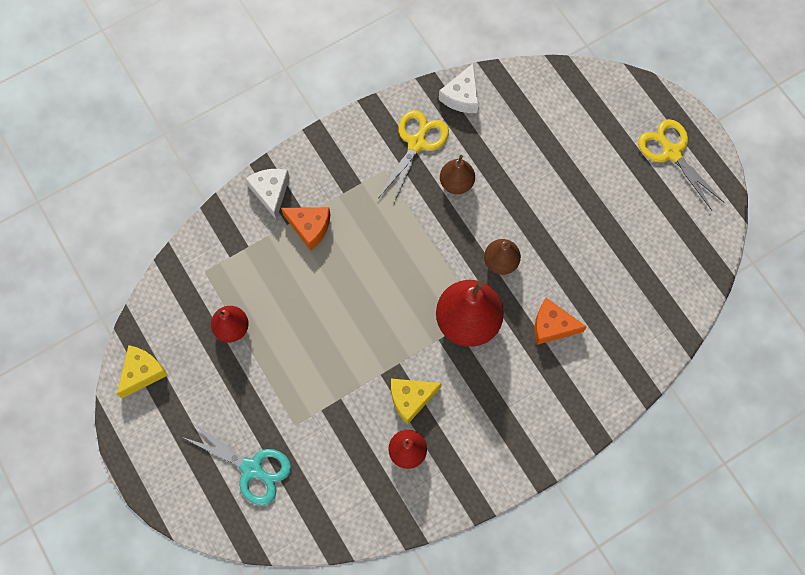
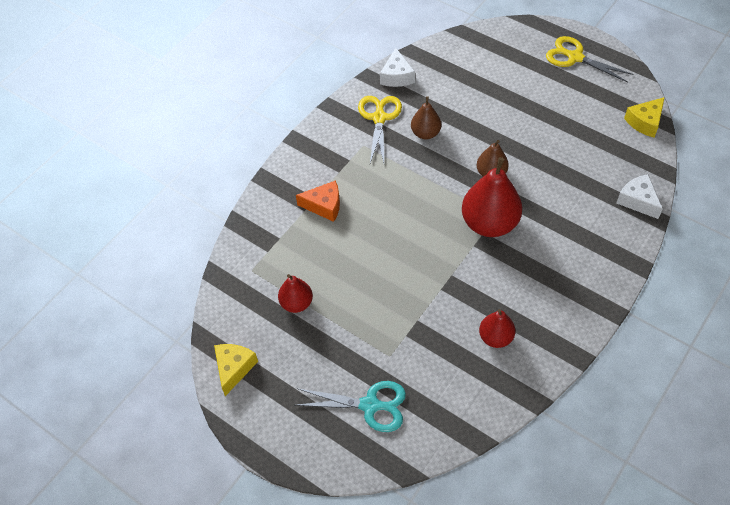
camera: 20 degrees left, 15 degrees down
(271, 192) = (279, 193): white cheese -> white cheese (638, 201)
(411, 399) = (476, 297): yellow cheese -> yellow cheese (645, 122)
(552, 326) = (557, 202): orange cheese -> none

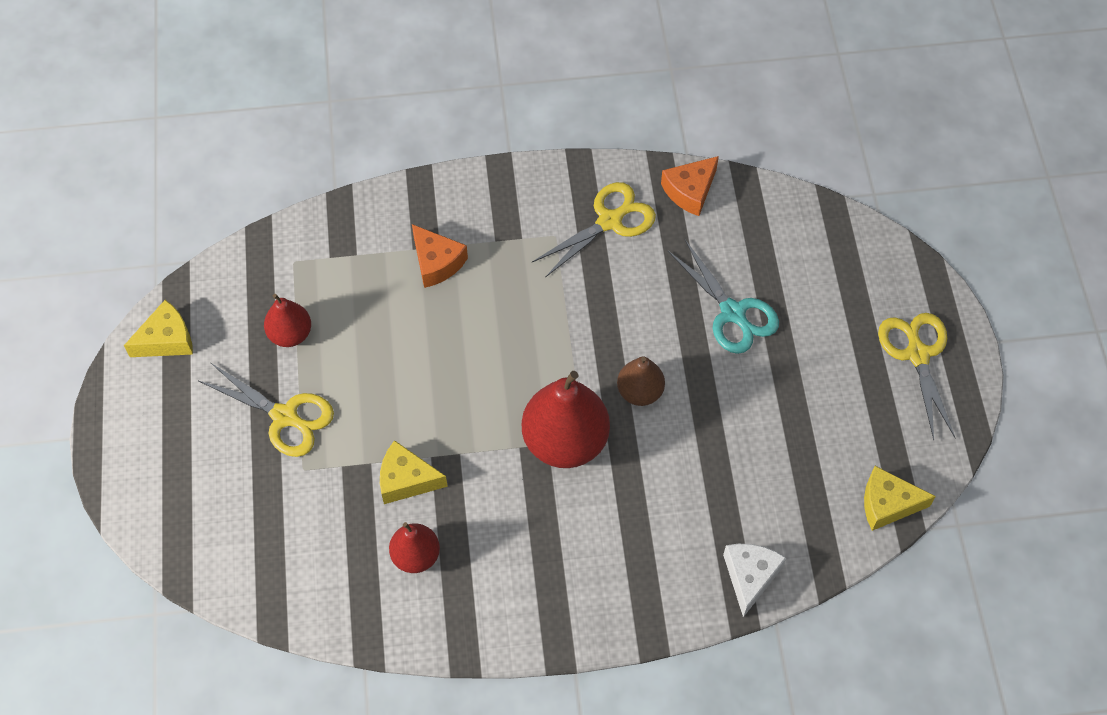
camera: 45 degrees right, 5 degrees up
(347, 342) = (284, 416): none -> yellow scissors
(370, 405) = (228, 495): turquoise scissors -> turquoise scissors (732, 313)
(397, 76) = (690, 191): white cheese -> orange cheese
(425, 133) = (633, 283): brown pear -> none
(444, 310) = (406, 480): none -> yellow cheese

